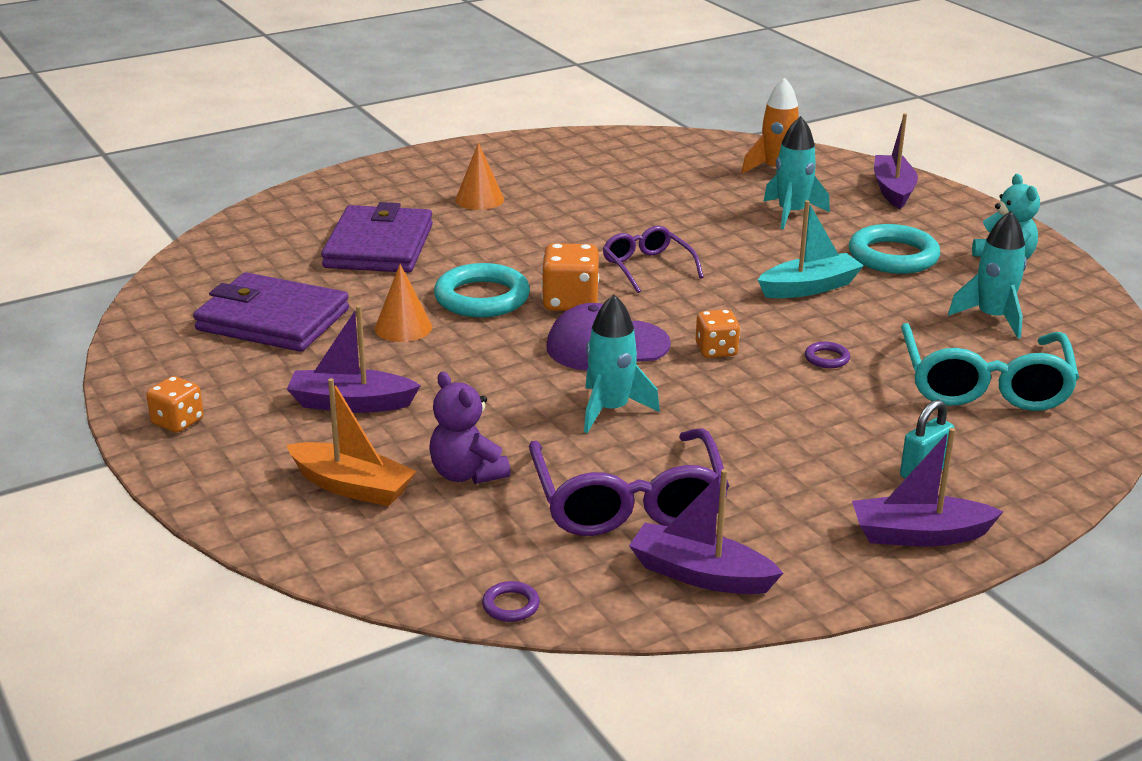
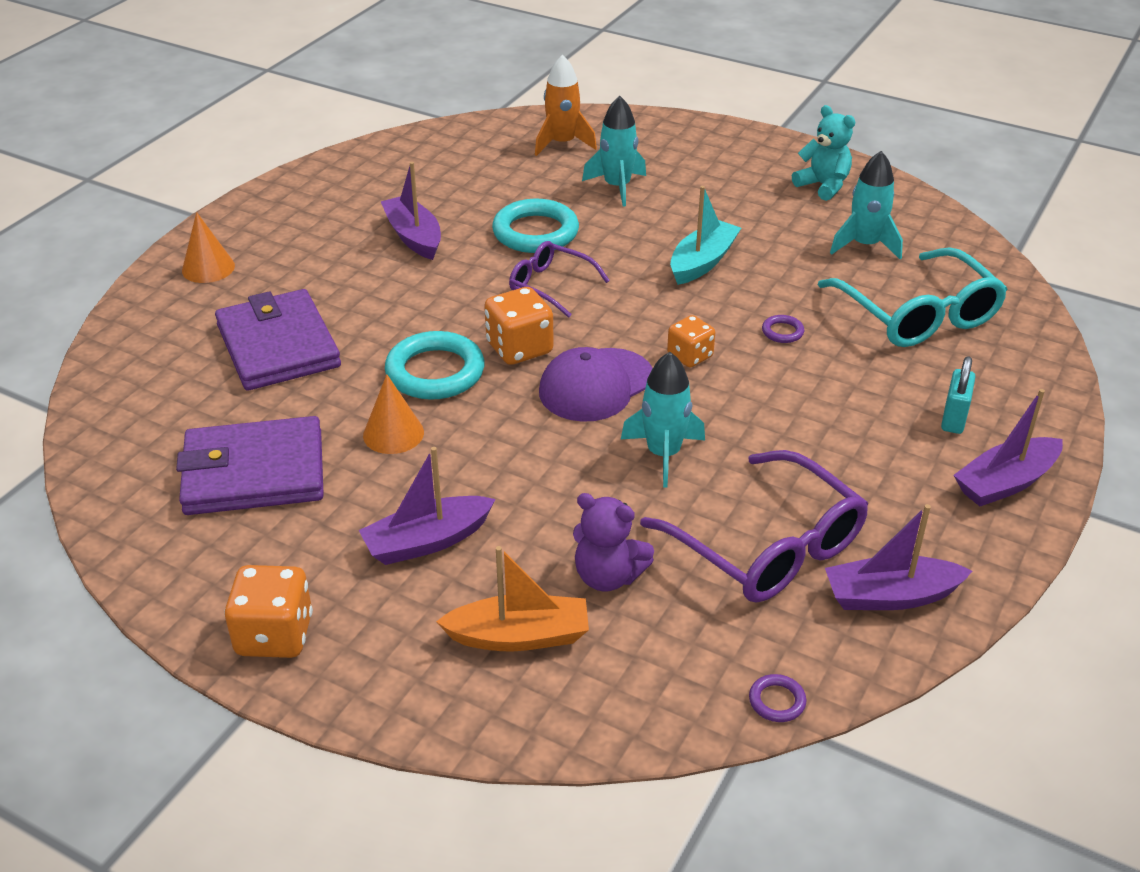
camera: 30 degrees left, 10 degrees up
(177, 422) = (274, 635): orange dice -> orange dice, size x1.52
(479, 199) = (325, 258): orange cone -> orange cone (208, 268)
(893, 190) = (675, 137): purple boat -> purple boat (414, 237)
(893, 256) = (737, 207): turquoise ring -> turquoise ring (535, 232)

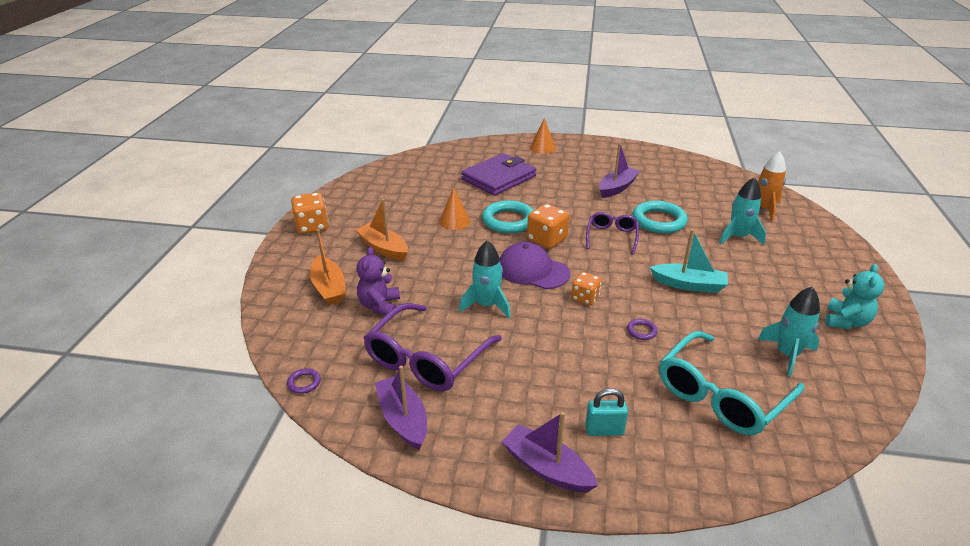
camera: 70 degrees right, 5 degrees down
(254, 472) = (409, 196): purple wallet -> none
(427, 541) = (383, 248): purple boat -> orange boat

